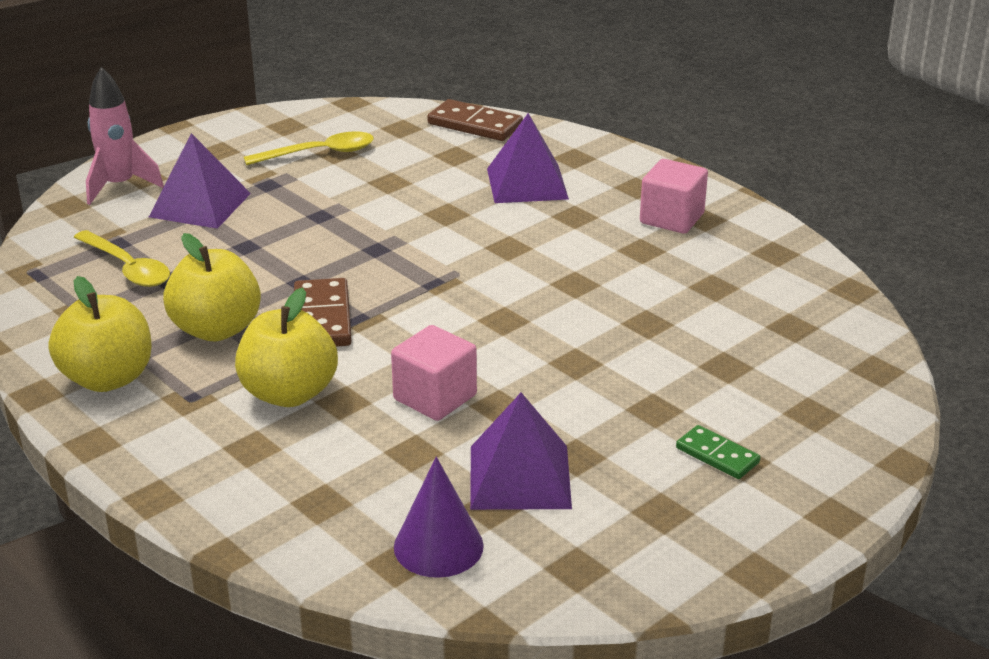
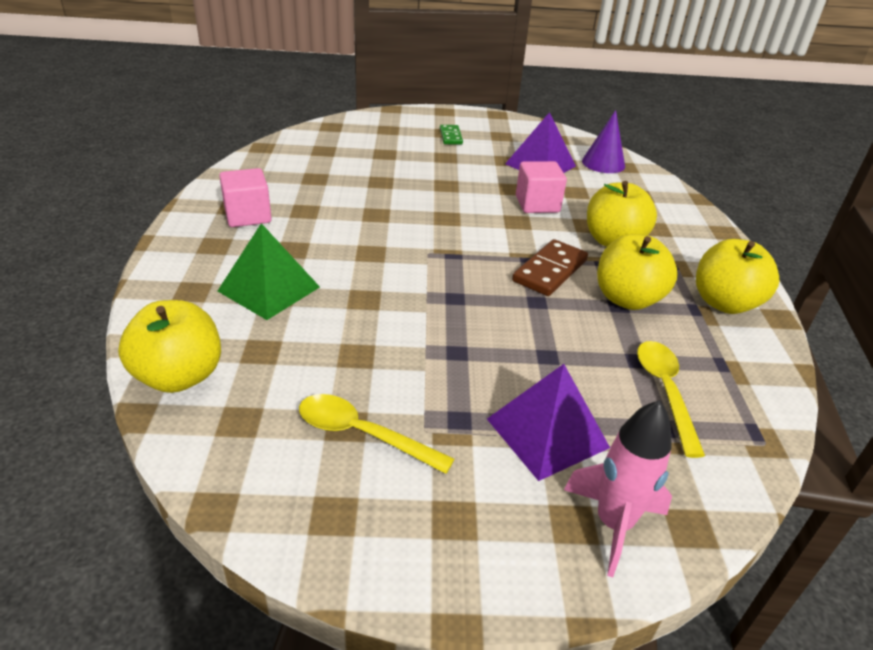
camera: 140 degrees left, 5 degrees up
(475, 124) = (179, 376): brown domino -> yellow apple
(527, 183) = (269, 289): purple pyramid -> green pyramid

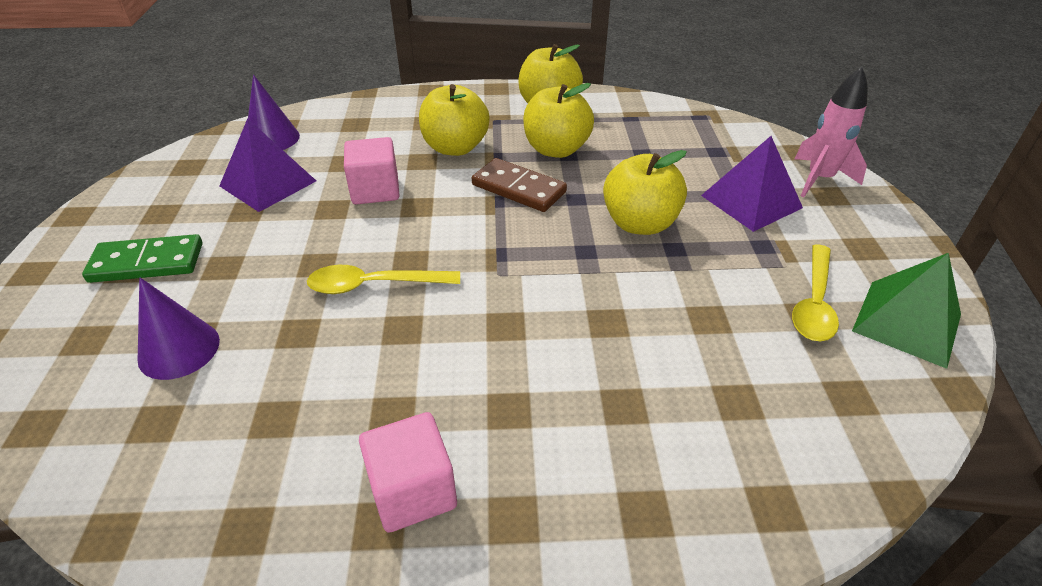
camera: 90 degrees left, 5 degrees up
(179, 376) = (818, 471): yellow apple -> yellow apple (639, 223)
(269, 289) = (614, 418): green pyramid -> green pyramid (907, 322)
(374, 151) = (179, 349): none -> purple cone
(451, 136) = (147, 262): green domino -> green domino, size x1.61
(665, 391) = (674, 145): yellow spoon -> yellow spoon (373, 285)

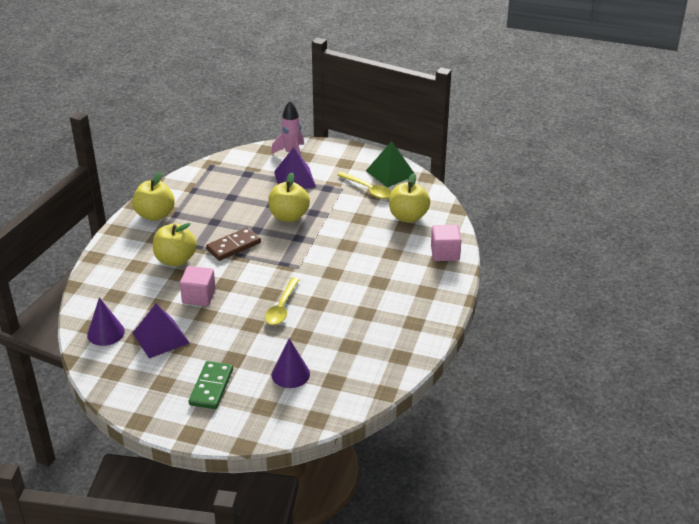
camera: 70 degrees left, 5 degrees down
(413, 491) = (404, 313): pink cube -> pink cube (445, 253)
(556, 149) = (205, 224): yellow apple -> yellow apple (408, 217)

